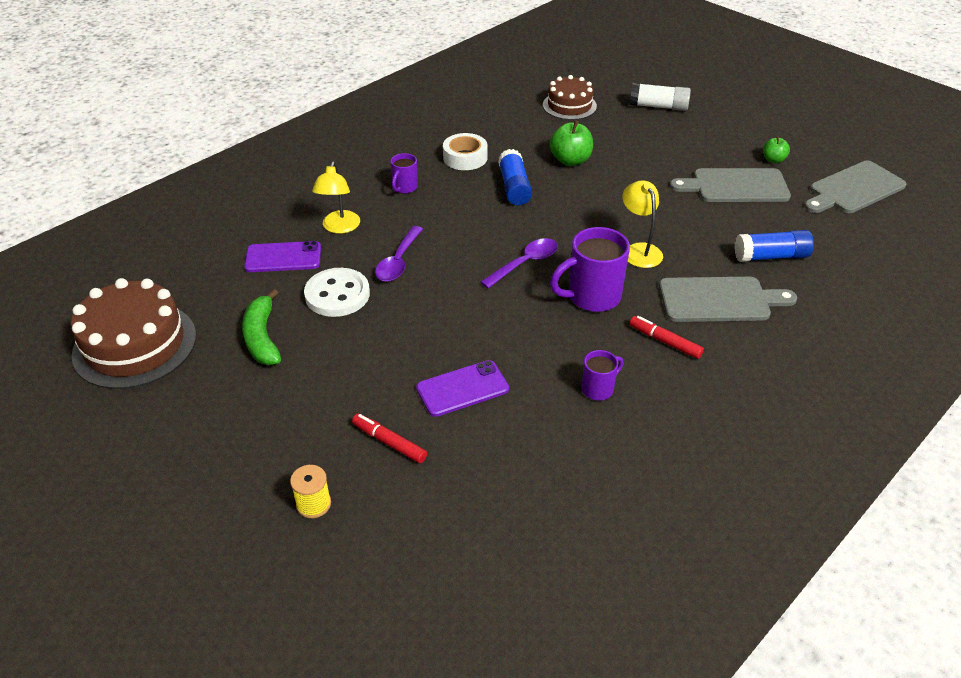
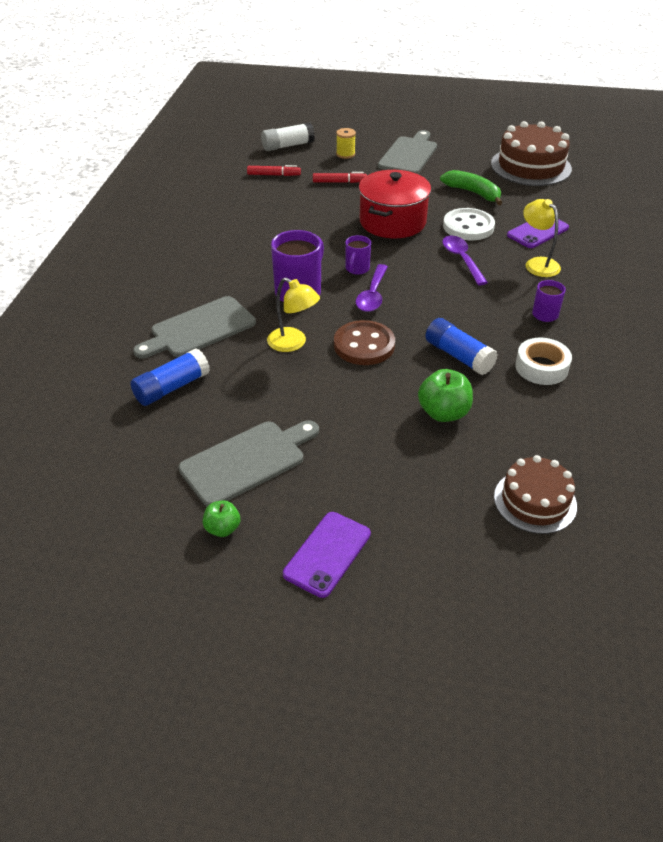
camera: 145 degrees right, 0 degrees up
(405, 339) = (392, 222): none -> red pot
(462, 388) = (328, 214): purple phone -> purple phone (327, 554)
(579, 224) = (364, 345): none -> brown button
(598, 389) = (247, 243): purple mug -> purple mug (357, 269)
(658, 106) = (430, 563): white glue stick -> white glue stick (288, 146)
(665, 341) = (223, 284): red marker -> red marker (274, 175)
(853, 189) = (105, 524): grey cutting board -> grey cutting board (409, 154)

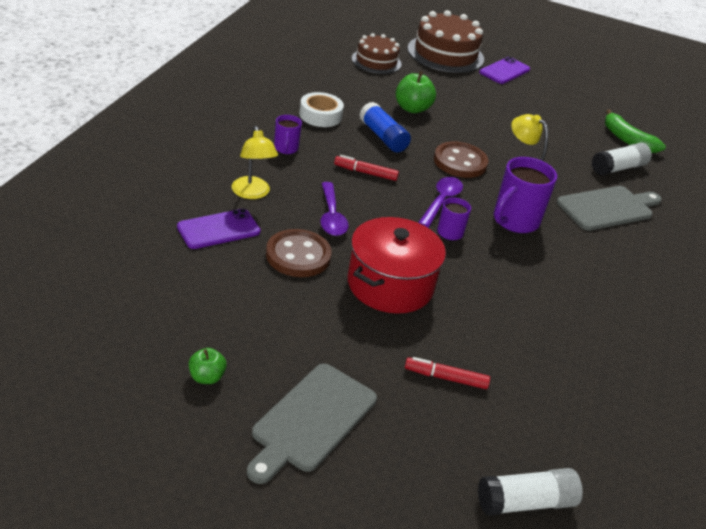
camera: 175 degrees left, 5 degrees down
(172, 387) = (618, 168): blue glue stick -> white glue stick
(222, 529) = (565, 92): green apple -> green apple (206, 377)
(247, 461) = (553, 116): grey cutting board -> none
(274, 175) = (548, 420): red marker -> red marker (365, 173)
(345, 154) = (422, 449): yellow spool -> none
(468, 226) = (298, 256): white button -> brown button
(473, 193) = (256, 308): green banana -> green banana (627, 140)
(530, 166) = (128, 341): brown cake -> brown cake (445, 54)

